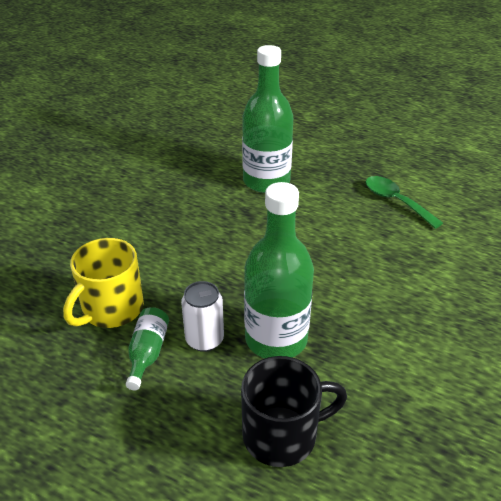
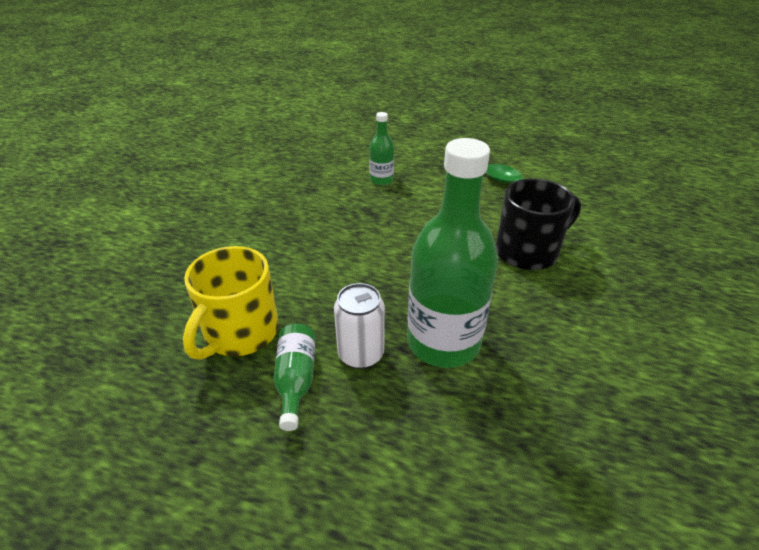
camera: 10 degrees left, 0 degrees up
(266, 181) = (381, 180): green bottle -> green bottle, size x0.47
(282, 435) = (488, 459): black mug -> black mug (528, 251)

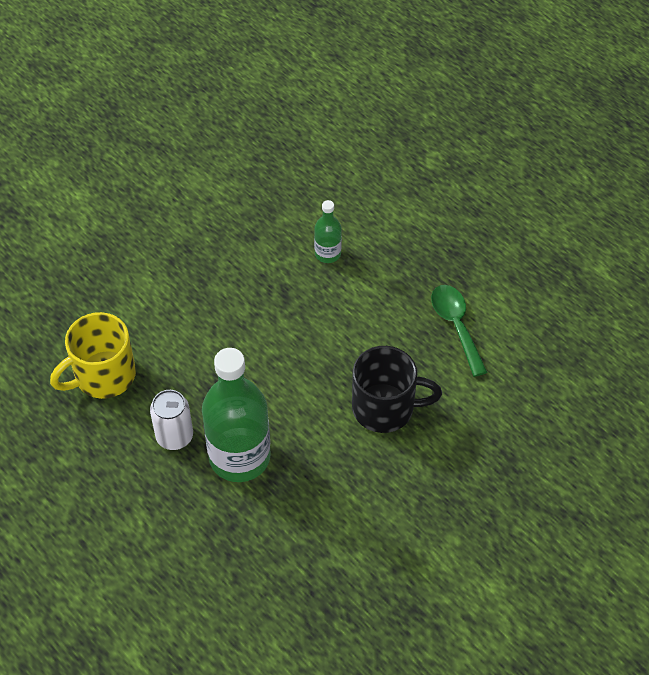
camera: 30 degrees right, 15 degrees up
(296, 380) = (118, 434): green bottle -> none

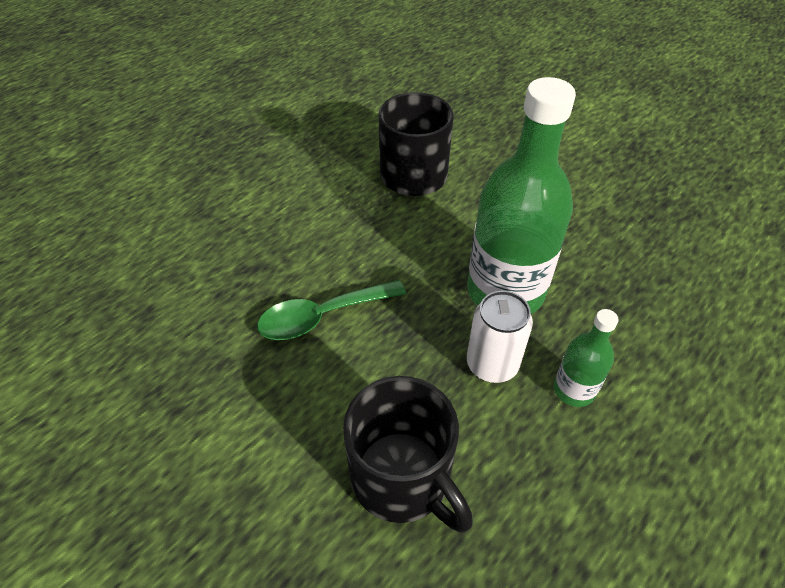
camera: 95 degrees left, 5 degrees down
(103, 376) = (403, 478): yellow mug -> black mug
(327, 253) = (191, 231): green bottle -> green bottle (574, 390)
(456, 326) = (305, 129): green spoon -> green spoon (323, 316)

